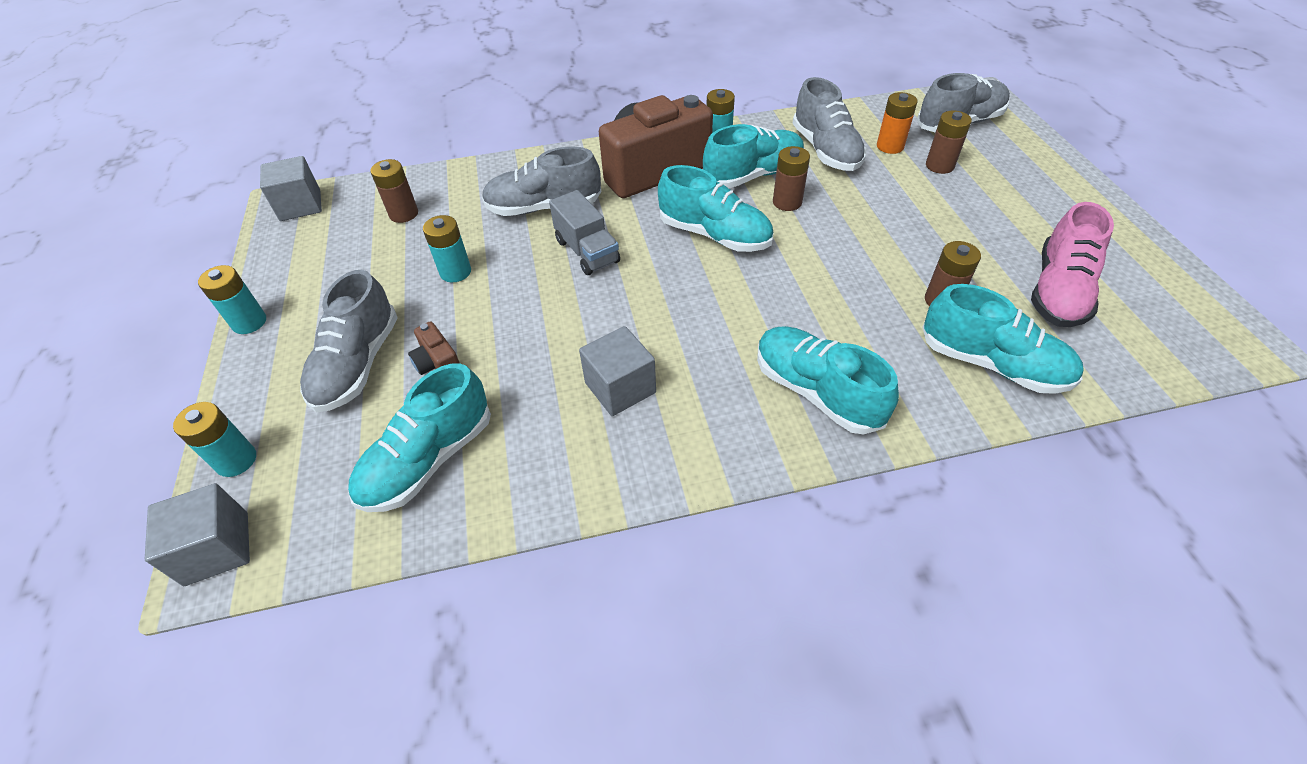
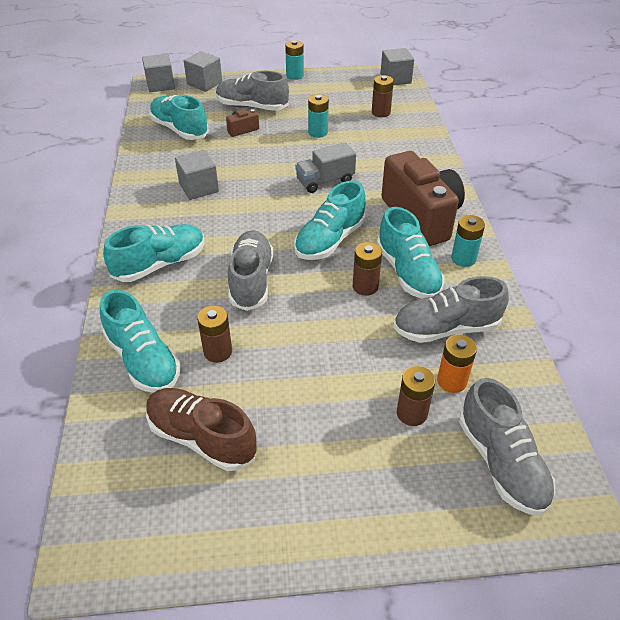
camera: 95 degrees right, 5 degrees down
(236, 460) = (204, 83): turquoise battery -> grey cube
(543, 207) = (379, 164): grey shoe -> grey shoe (251, 280)
(992, 364) = (143, 360): turquoise shoe -> turquoise shoe turned 75 degrees counterclockwise
(1058, 291) = (201, 437): pink shoe -> brown shoe

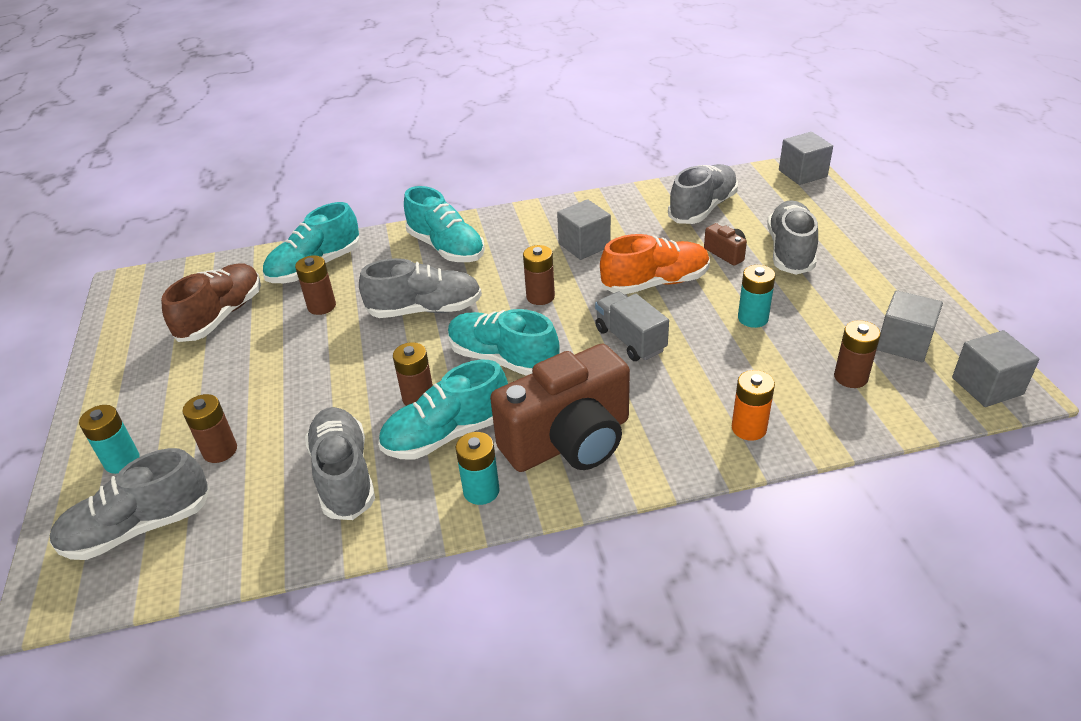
camera: 85 degrees right, 5 degrees down
(179, 129) = (702, 208): turquoise shoe -> grey shoe
(204, 83) = (830, 203): grey cube -> grey cube (904, 343)
(258, 216) = (540, 296): none -> brown battery
(264, 162) = (655, 283): none -> orange shoe
(295, 76) = (911, 274): turquoise battery -> turquoise battery (122, 461)
(451, 381) = (259, 483): orange battery -> orange battery (749, 428)

